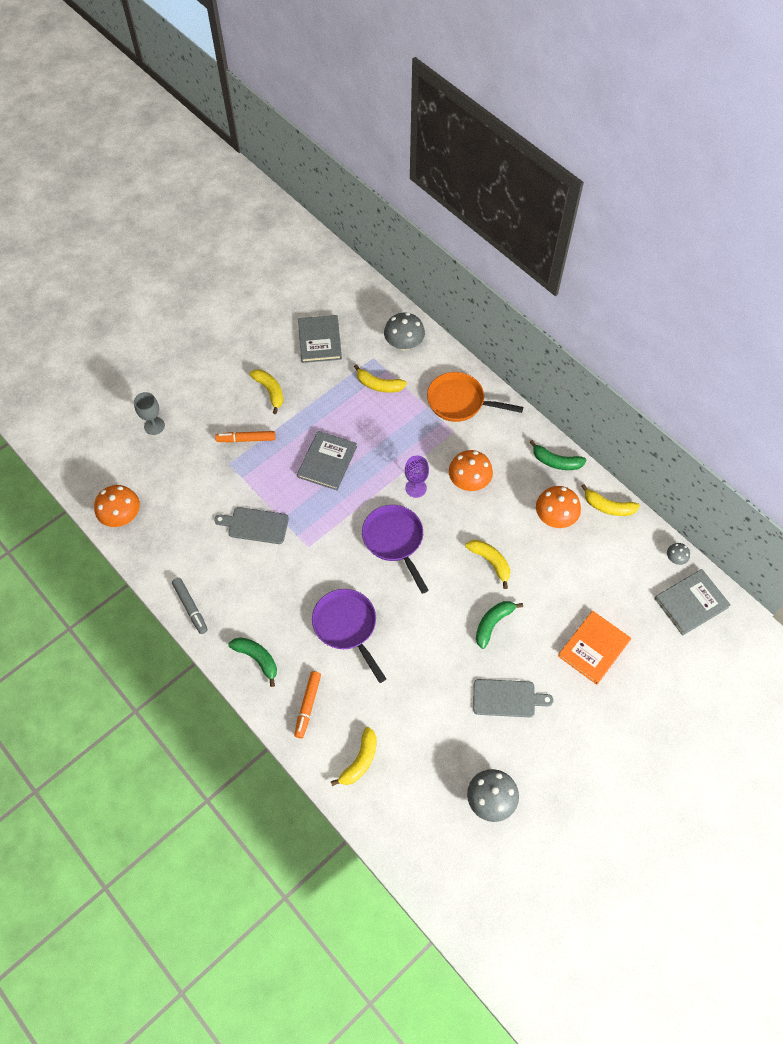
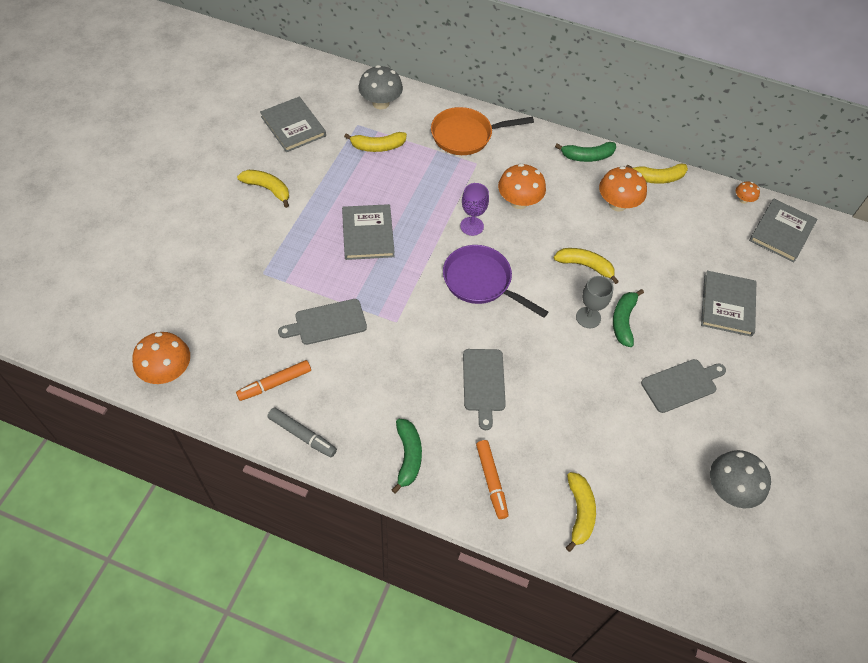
camera: 30 degrees left, 5 degrees down
(154, 426) = (155, 266): grey goblet -> grey goblet (588, 317)
(246, 439) = (268, 243): orange marker -> orange marker (275, 383)
(257, 658) = (408, 456): green banana -> green banana turned 75 degrees clockwise
(347, 626) = (483, 383): purple pan -> grey cutting board
(594, 648) = (727, 305): orange book -> grey book
(675, 558) = (743, 200): grey mushroom -> orange mushroom

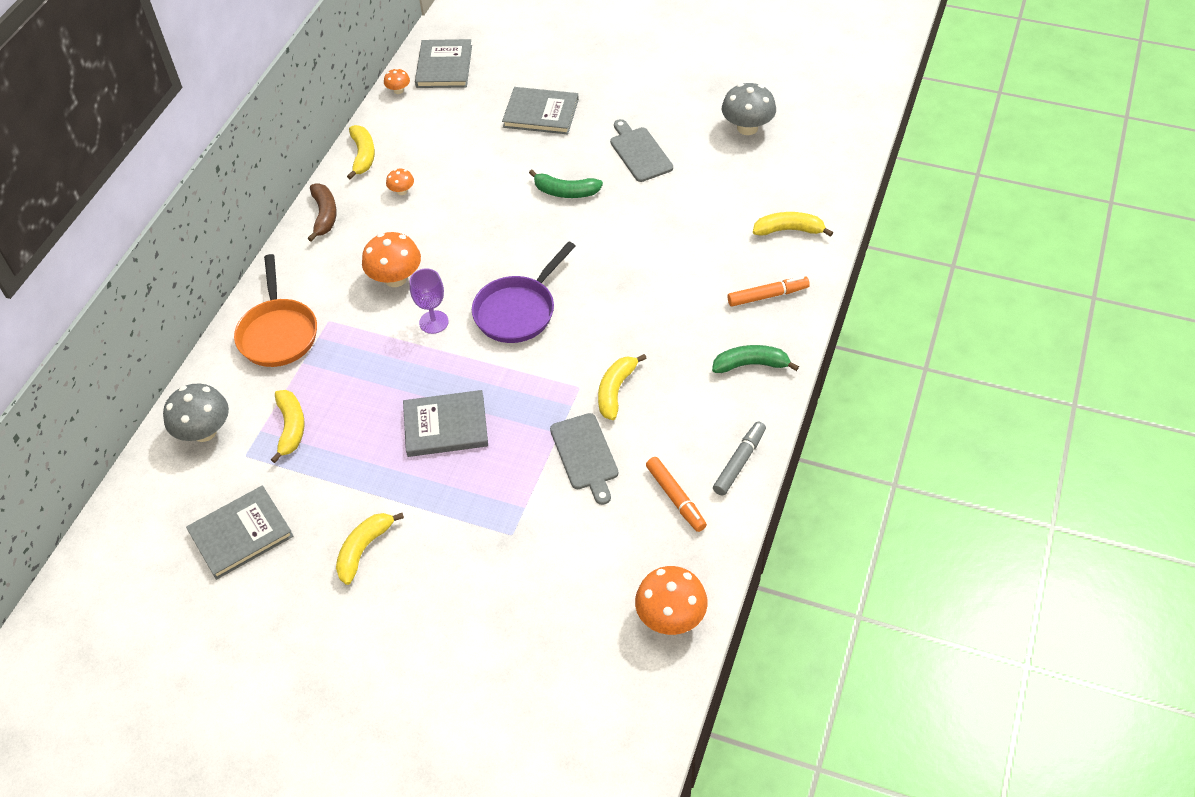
camera: 85 degrees left, 5 degrees down
(483, 383) = (654, 305): grey cutting board -> none
(585, 266) = (492, 220): yellow banana -> yellow banana (615, 390)
(587, 156) = (324, 215): green banana -> brown banana
(588, 317) = (563, 219): grey goblet -> none
(617, 204) = (402, 191): orange mushroom -> orange mushroom, size x0.51
(781, 232) = (444, 66): grey book -> grey book turned 60 degrees clockwise

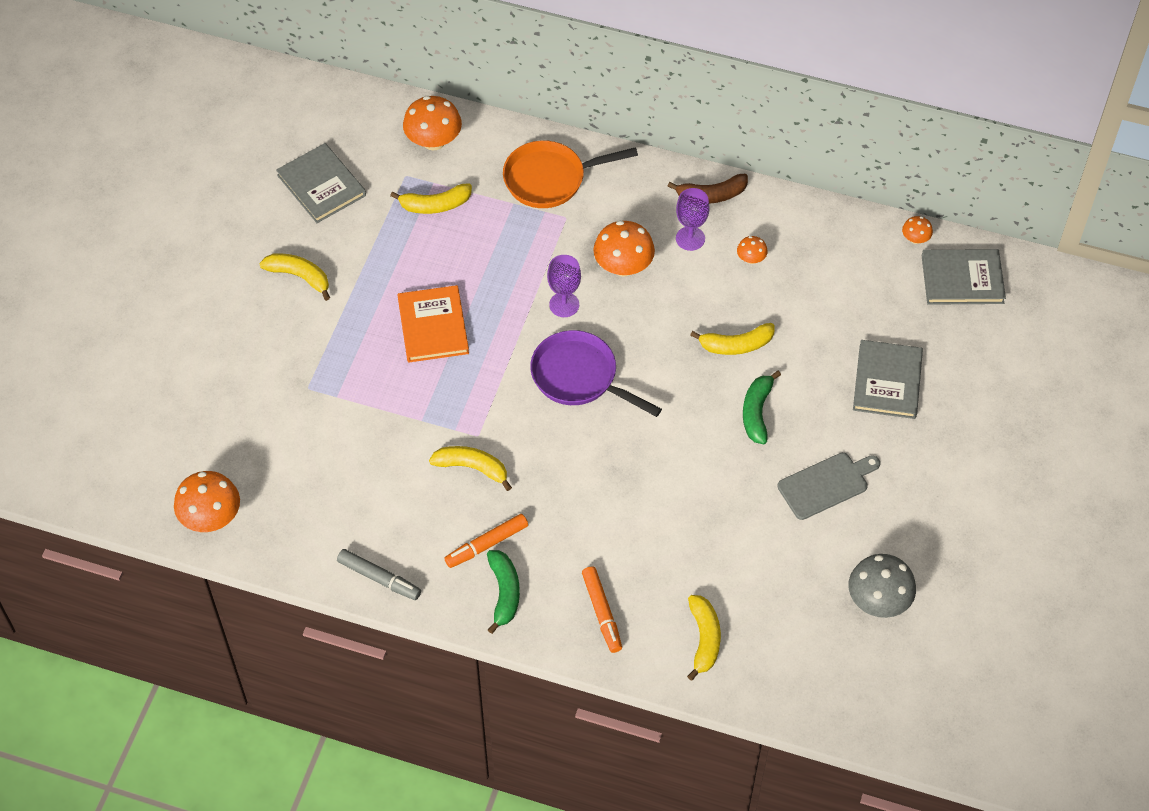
camera: 85 degrees right, 5 degrees up
(204, 431) = (433, 141): grey mushroom -> orange mushroom
(363, 156) = (804, 218): yellow banana -> yellow banana (736, 345)
(371, 231) = (690, 238): none -> purple goblet
(446, 426) = (433, 326): grey book -> orange book
(585, 455) = (394, 444): grey cutting board -> none
(675, 498) = (340, 521): orange marker -> orange marker (486, 544)

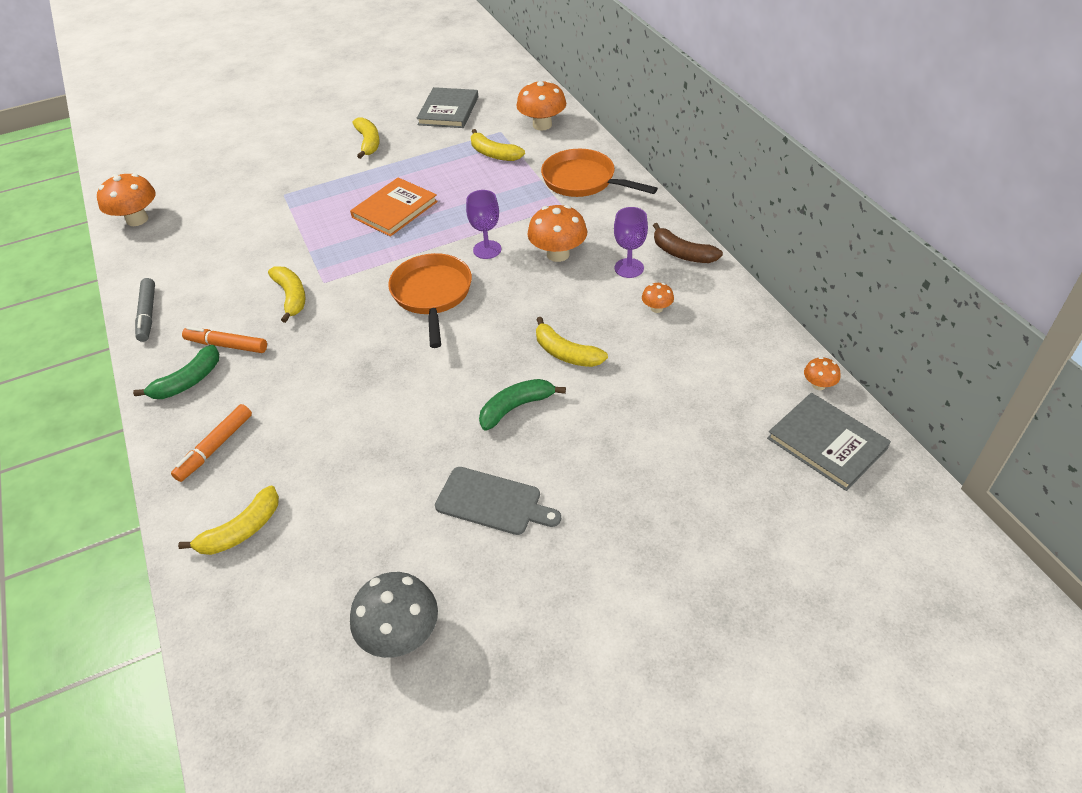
camera: 50 degrees right, 10 degrees down
(579, 377) = (432, 295): purple pan -> orange pan
(887, 381) = (652, 468): grey book -> none

